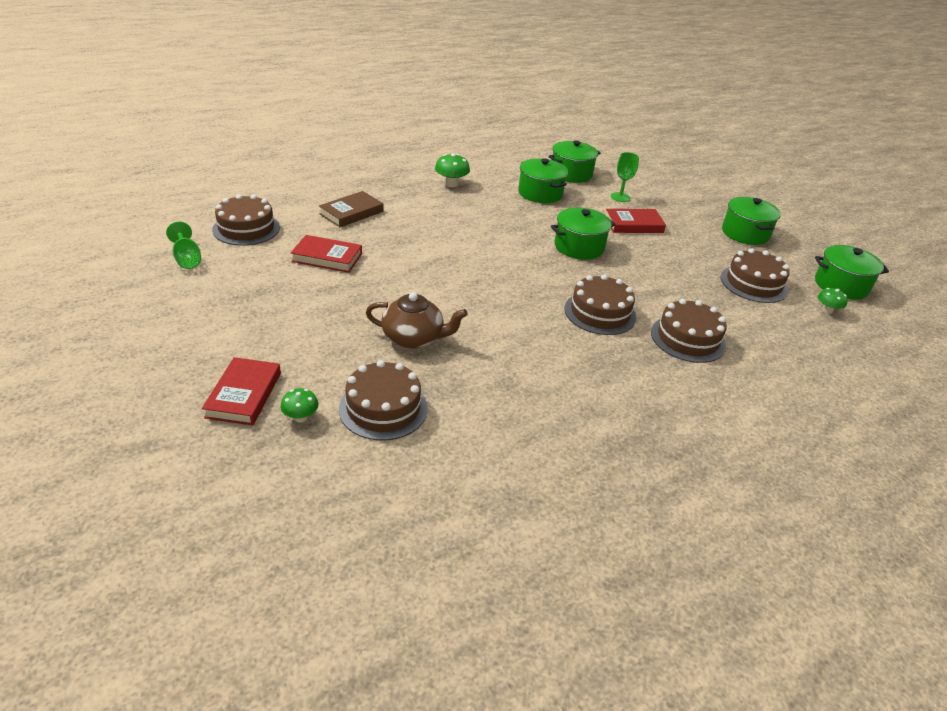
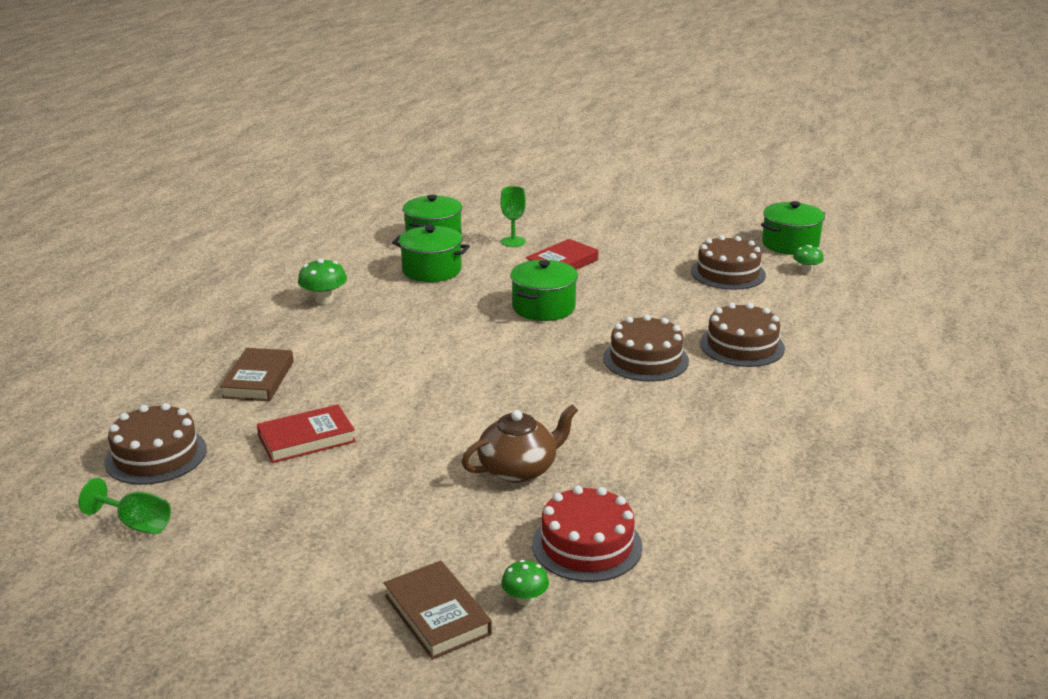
camera: 35 degrees left, 10 degrees down
(244, 395) = (437, 615): red book -> brown book
(383, 408) = (587, 545): brown cake -> red cake
(745, 233) = (664, 230): green pot -> none

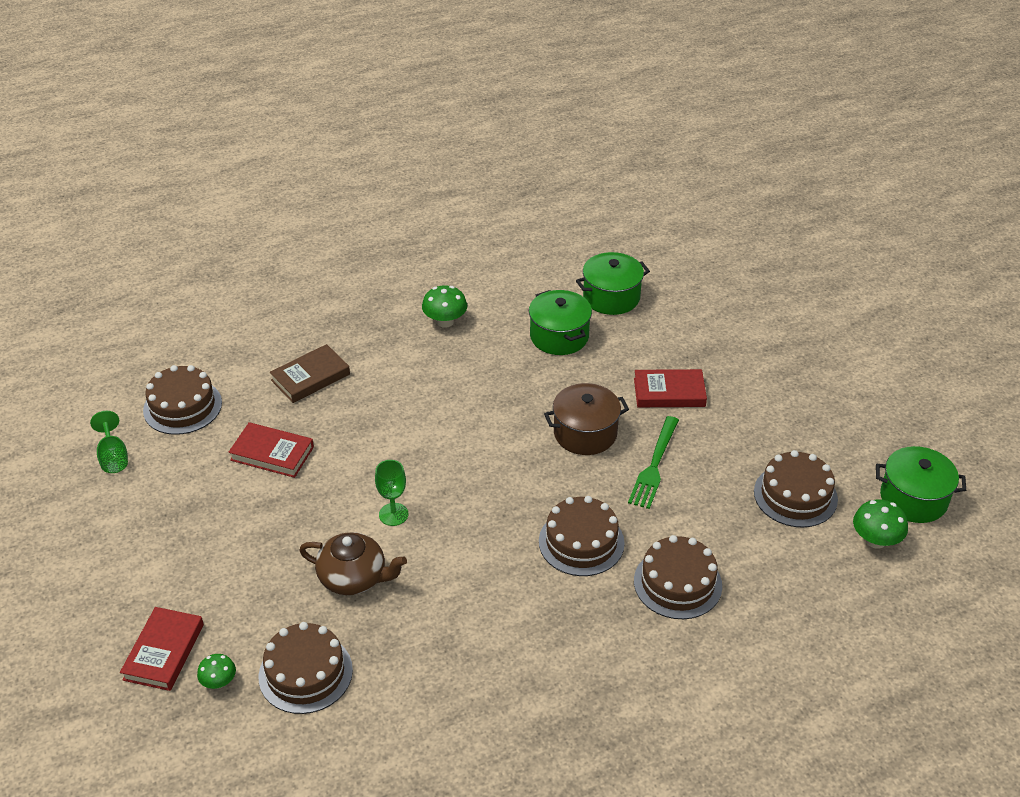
camera: 45 degrees right, 15 degrees up
(437, 615) = (164, 652): brown book -> red book
(513, 241) = (666, 341): green goblet -> green goblet (393, 514)
(543, 307) = (585, 433): green pot -> brown pot
(587, 545) = (305, 673): red cake -> brown cake
(620, 301) = (654, 466): none -> green fork
(806, 270) = (875, 540): green mushroom -> green mushroom, size x1.54

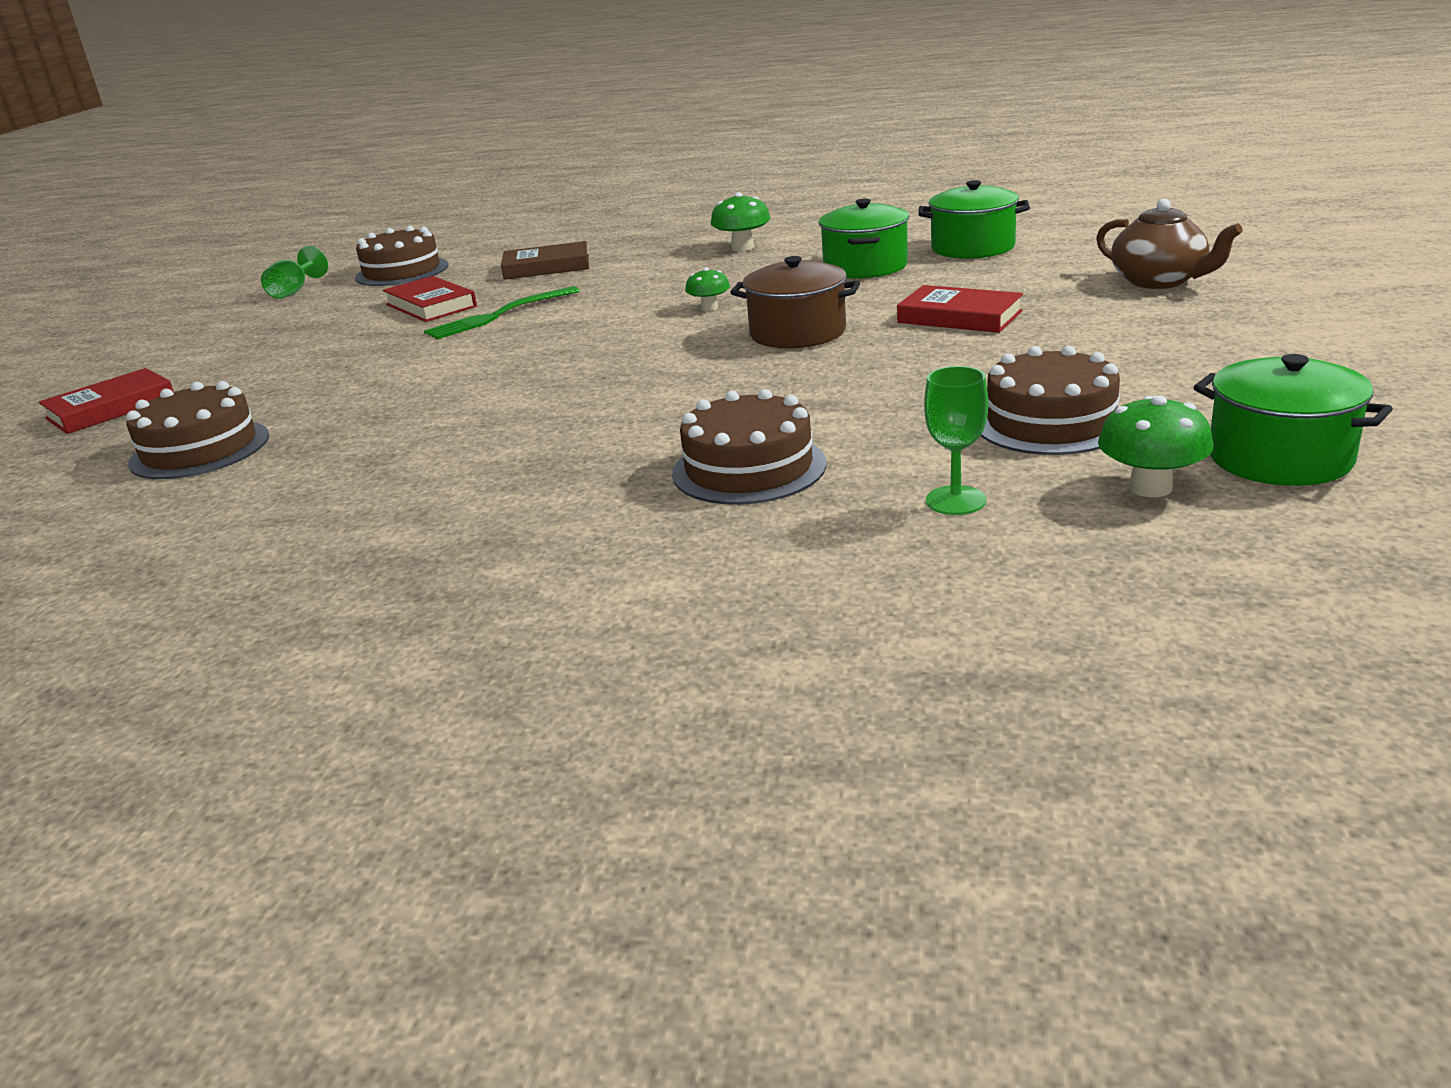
camera: 35 degrees right, 15 degrees down
(219, 682) = (116, 438): green mushroom -> green mushroom (709, 308)
(354, 578) = (365, 393): brown teapot -> brown teapot (1159, 281)
(393, 514) = (481, 358): green goblet -> green goblet (955, 501)
(581, 542) = (666, 411): brown cake -> none
(654, 466) = (856, 368): green fork -> green fork (497, 316)

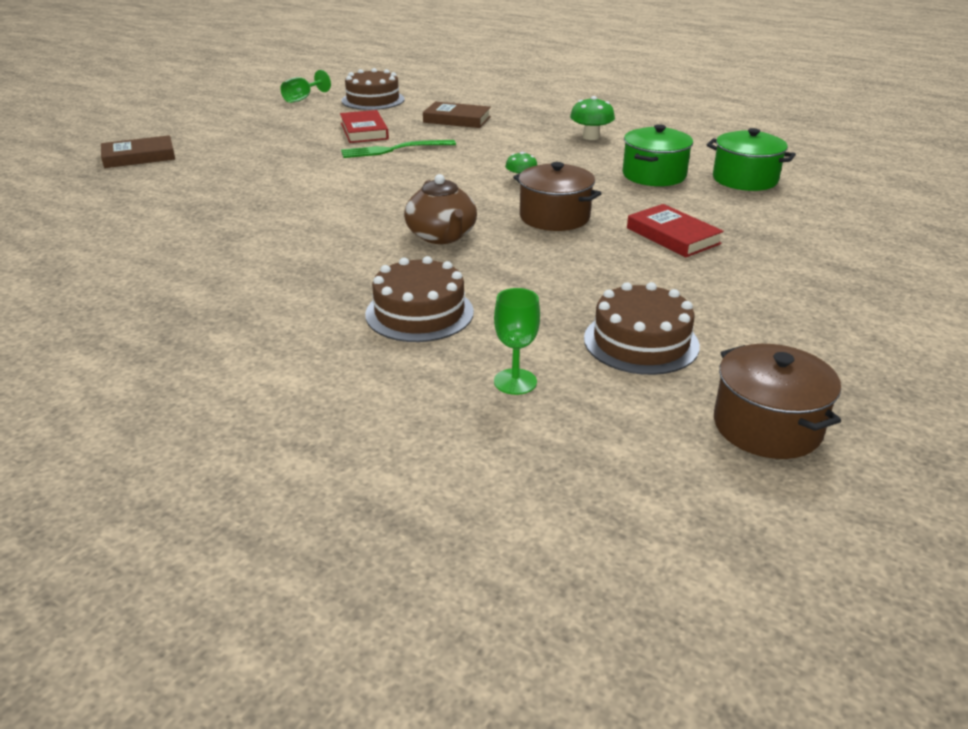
camera: 20 degrees right, 5 degrees up
(111, 408) = (139, 157): red book -> brown book
(200, 449) = (154, 199): brown cake -> none
(1150, 488) = (650, 418): green mushroom -> none
(1159, 281) = (849, 247): brown teapot -> brown teapot (442, 236)
(1280, 458) = (767, 426): green pot -> brown pot

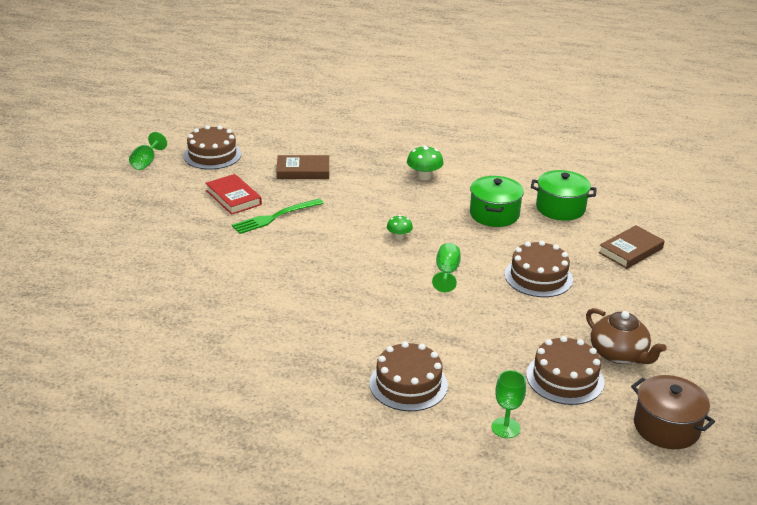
camera: 20 degrees left, 0 degrees up
(139, 157) = (56, 262): brown book -> brown book (630, 250)
(442, 236) = (376, 308): brown teapot -> brown teapot (619, 354)
(554, 217) = (446, 273): brown pot -> green goblet
(673, 236) = (538, 277): red book -> brown cake

